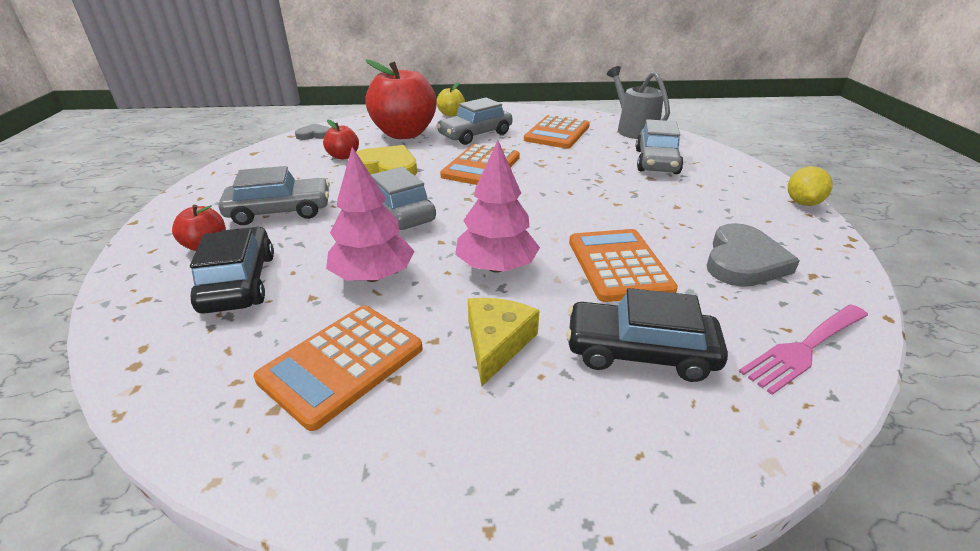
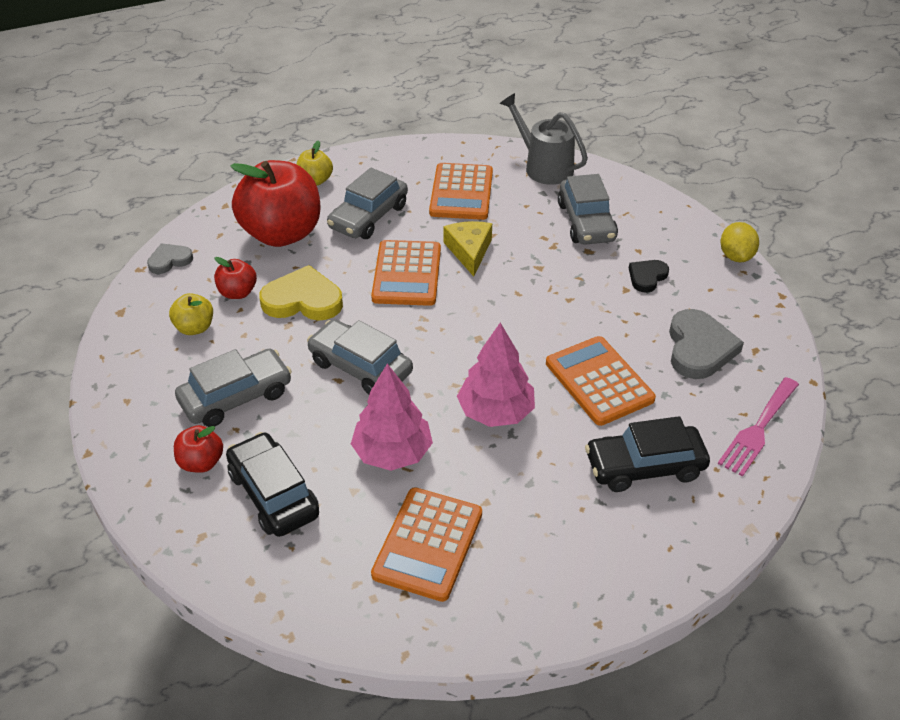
camera: 20 degrees left, 10 degrees up
(293, 168) = (195, 328): none -> yellow apple
(497, 343) = (536, 490): yellow cheese -> yellow cheese (469, 251)
(702, 202) = (647, 277): none -> black heart

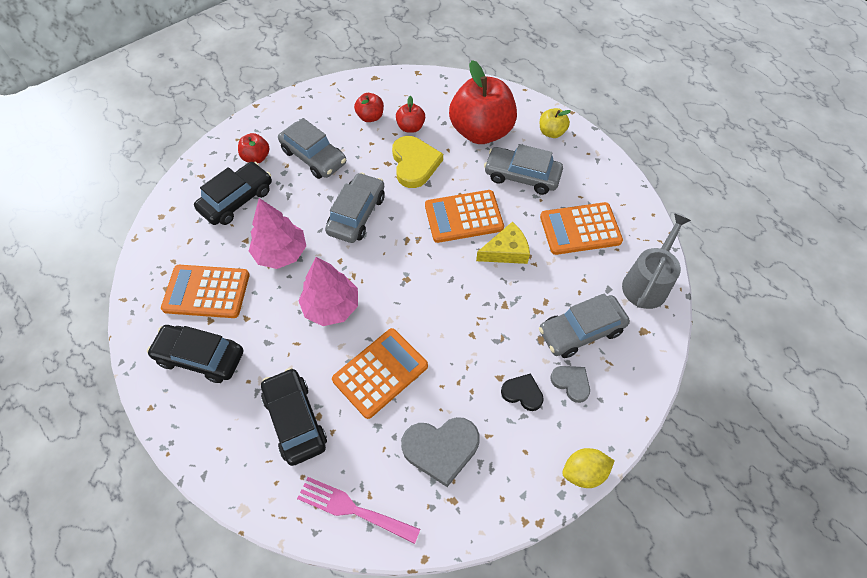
camera: 75 degrees right, 15 degrees up
(169, 260) = (430, 83): grey heart -> grey heart (571, 383)
(195, 328) = (370, 117): yellow apple -> red apple
(534, 558) = (200, 357): none -> black car

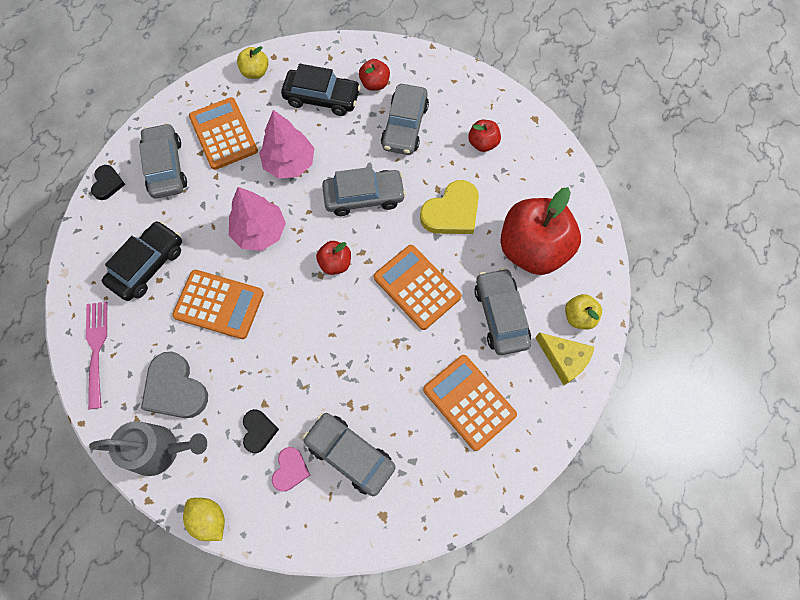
camera: 60 degrees right, 10 degrees up
(164, 237) = (255, 72): none -> yellow apple
(173, 421) = (107, 183): none -> black heart
(200, 357) = (166, 167): black car -> grey car
(410, 127) = (494, 184): red apple -> red apple (335, 263)
(506, 251) = (400, 344): yellow cheese -> yellow cheese (564, 359)
(571, 383) = (290, 470): grey heart -> pink heart
(647, 283) = (442, 497): grey watering can -> grey watering can (160, 450)

